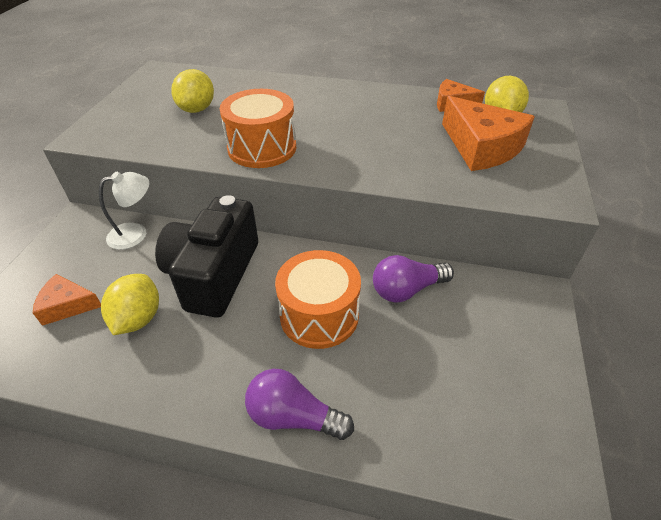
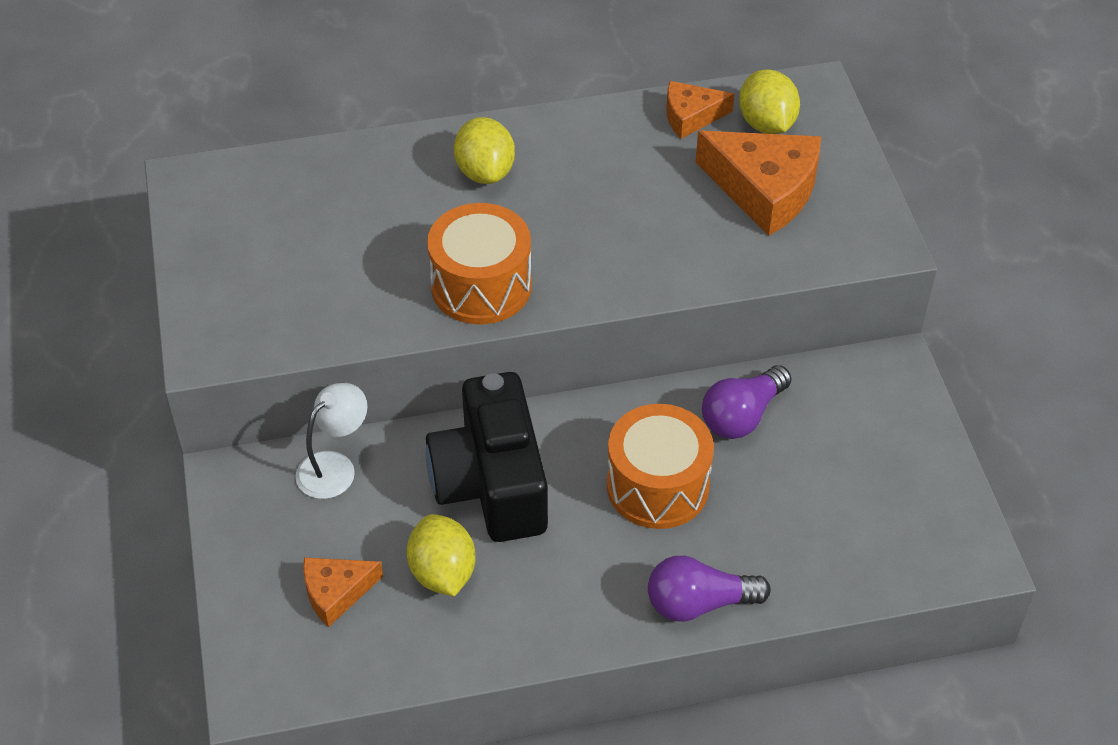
camera: 25 degrees left, 5 degrees up
(197, 109) = (329, 245): yellow lemon -> yellow lemon (485, 172)

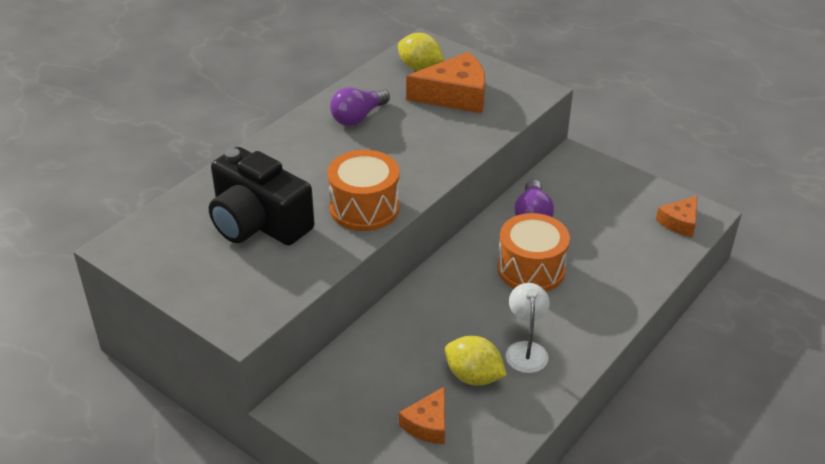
camera: 40 degrees left, 10 degrees down
(334, 467) = (350, 363): white lamp -> white lamp (526, 350)
(485, 172) = (299, 156): yellow lemon -> none
(491, 483) = (447, 318): black camera -> black camera (258, 223)
(691, 116) = (378, 82): orange cheese -> orange cheese (680, 222)
(699, 603) = (614, 308): purple light bulb -> purple light bulb (358, 117)

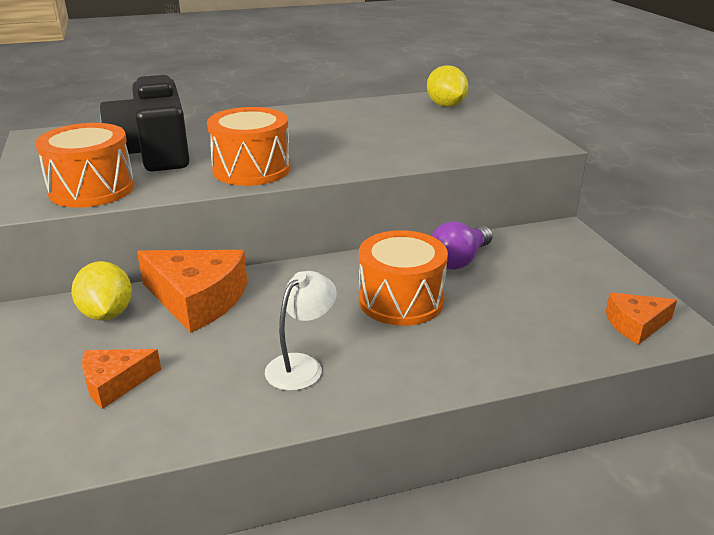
camera: 35 degrees right, 10 degrees down
(270, 284) = (92, 189): none -> orange drum
(358, 117) = (342, 119): purple light bulb -> none
(455, 95) = (452, 127): orange cheese -> orange cheese (197, 299)
(473, 376) = (216, 364): yellow lemon -> yellow lemon (107, 314)

